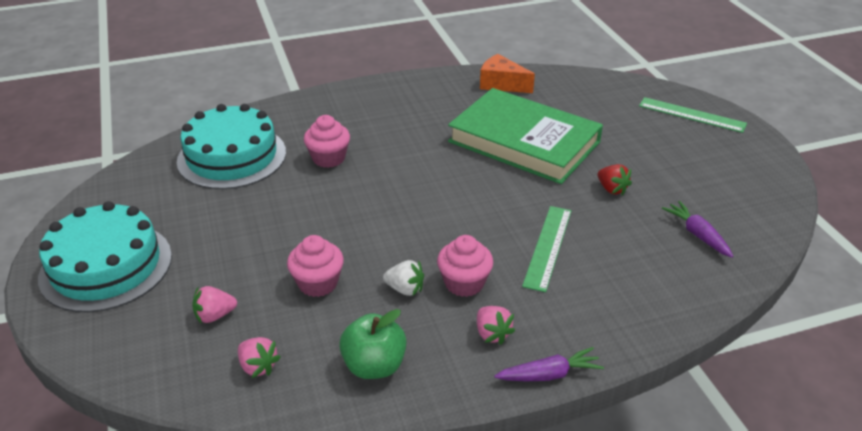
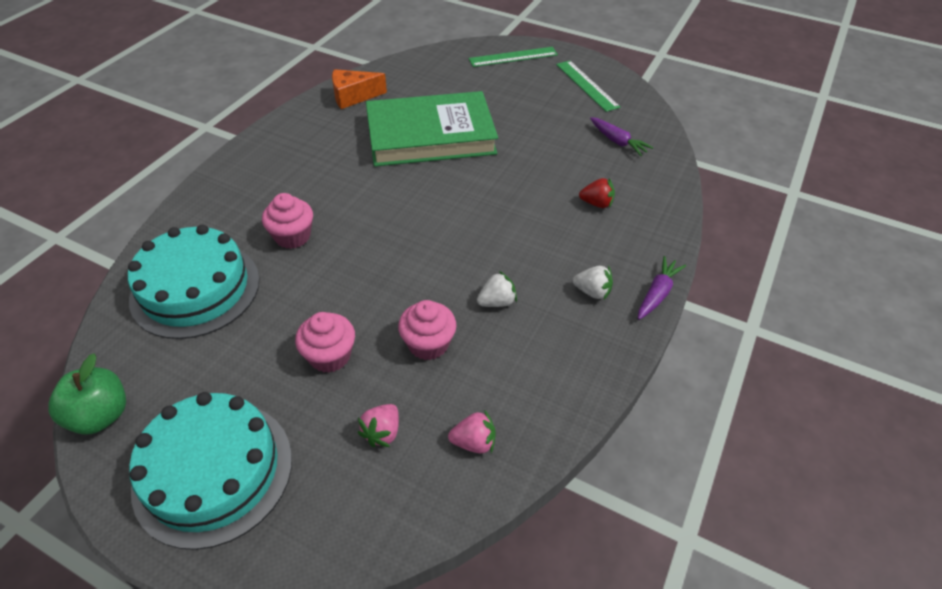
camera: 45 degrees left, 10 degrees up
(374, 366) = (552, 373): green apple -> green apple (100, 415)
(464, 283) = (529, 269): pink cupcake -> pink cupcake (330, 356)
(492, 334) = (592, 292): pink strawberry -> white strawberry
(548, 247) = (546, 206): green ruler -> green ruler (587, 85)
(612, 189) = (532, 139): red strawberry -> red strawberry (596, 203)
(697, 234) = (617, 142): purple carrot -> purple carrot turned 150 degrees counterclockwise

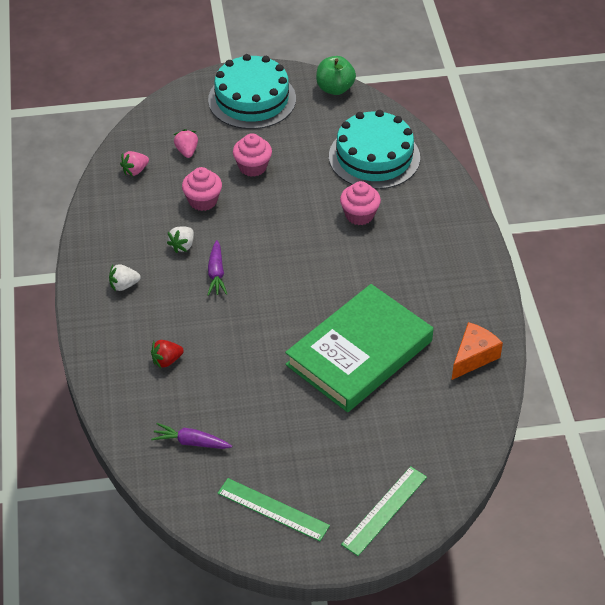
camera: 145 degrees right, 0 degrees up
(657, 293) = (78, 308): purple carrot -> purple carrot (216, 273)

